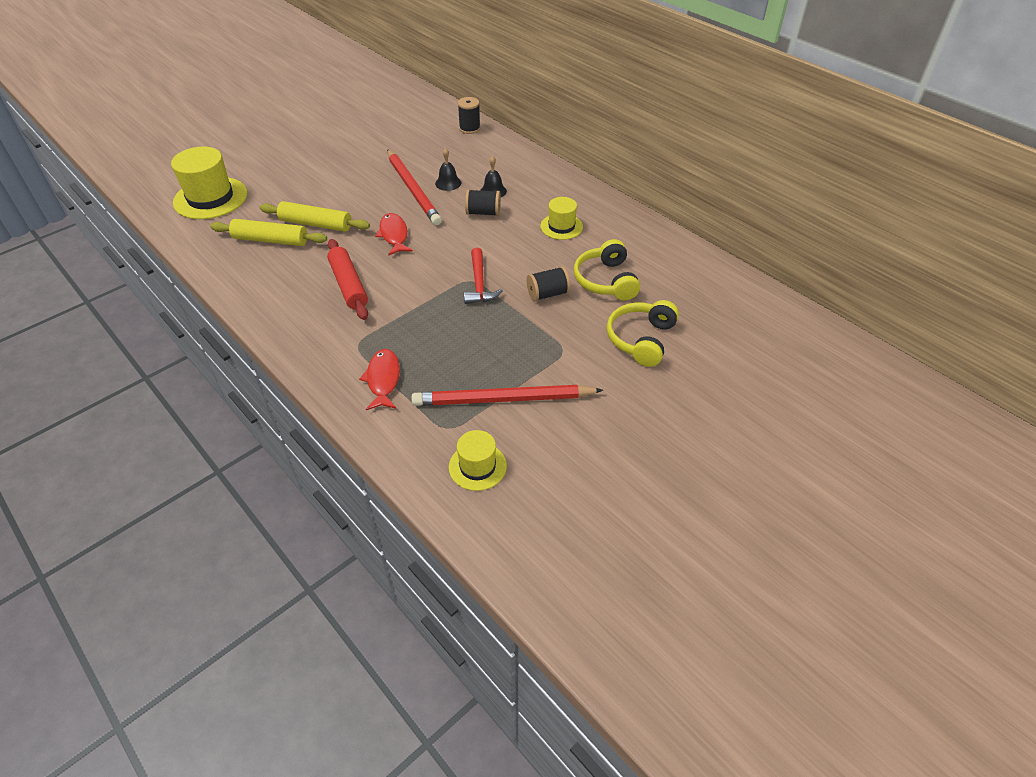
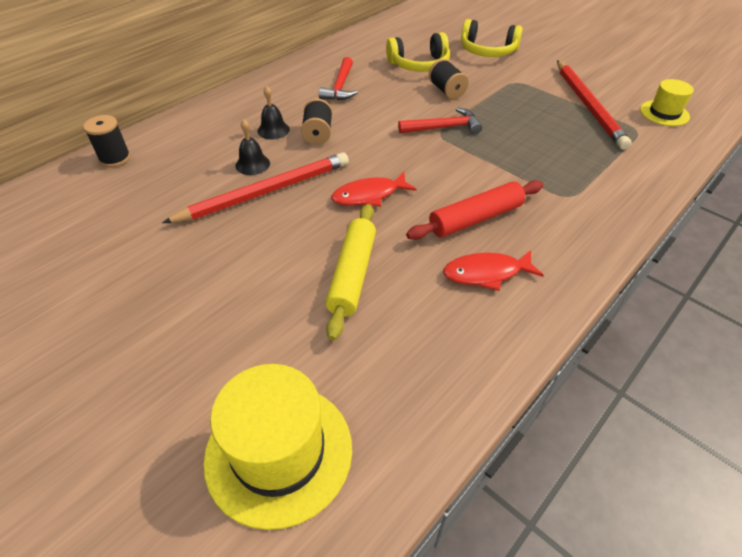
camera: 95 degrees left, 0 degrees up
(270, 240) = (399, 319): yellow rolling pin -> none
(383, 379) = (606, 171): red fish -> red fish (486, 273)
(561, 226) = (340, 87): yellow hat -> red hammer

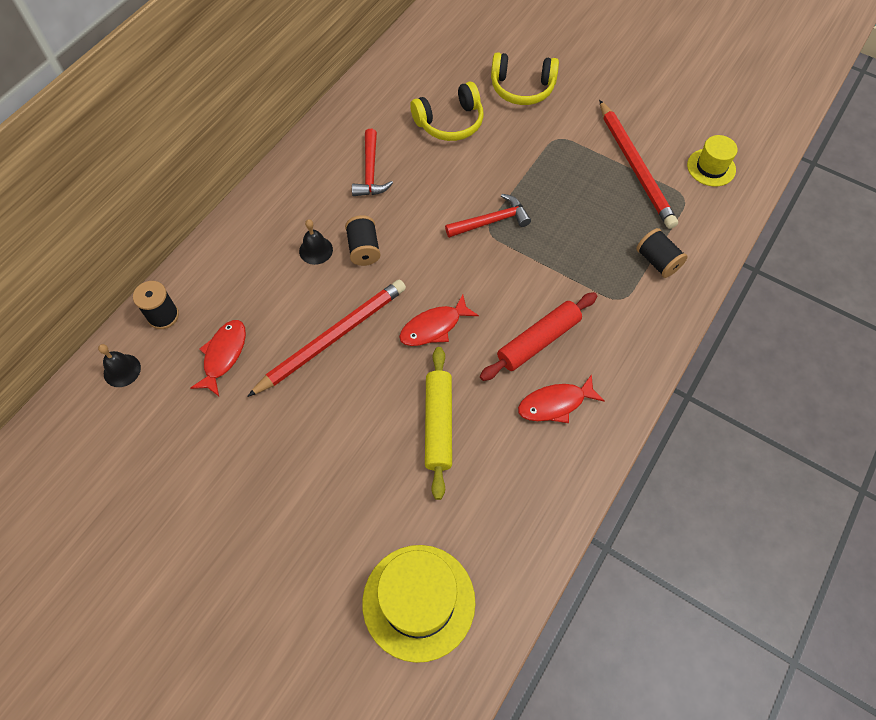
camera: 10 degrees left, 15 degrees up
(156, 192) = (223, 355): none -> red fish
(252, 164) = (308, 303): black bell -> black bell (122, 370)
(446, 91) = (486, 162): black spool -> black spool (657, 261)

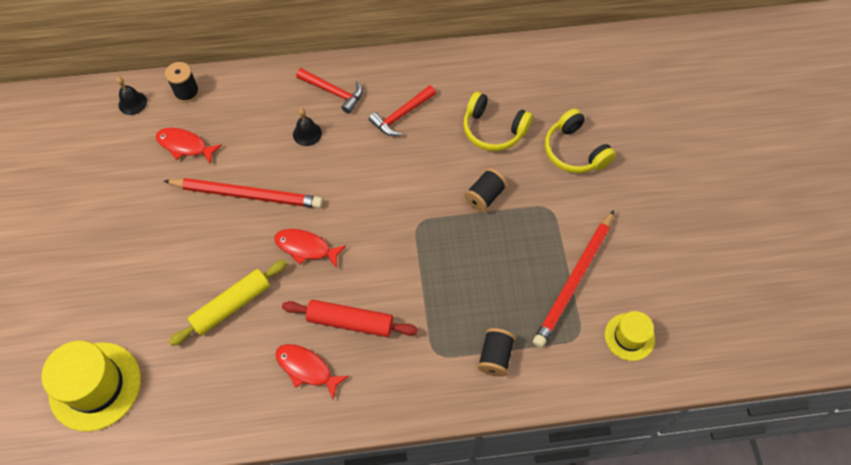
camera: 50 degrees right, 0 degrees up
(223, 355) = (185, 146): red fish -> red fish turned 135 degrees counterclockwise
(364, 249) = (332, 160): black spool -> black spool (484, 196)
(491, 221) = (428, 219): red hammer -> red hammer (334, 92)

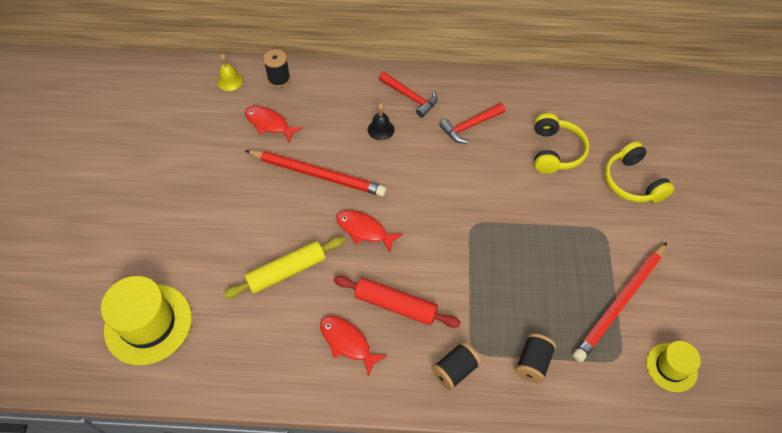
camera: 10 degrees right, 5 degrees down
(132, 103) = (230, 81): black bell -> yellow bell
(484, 196) = (540, 210): black spool -> black spool (455, 370)
(493, 130) = (555, 151): yellow headphones -> yellow headphones turned 120 degrees counterclockwise

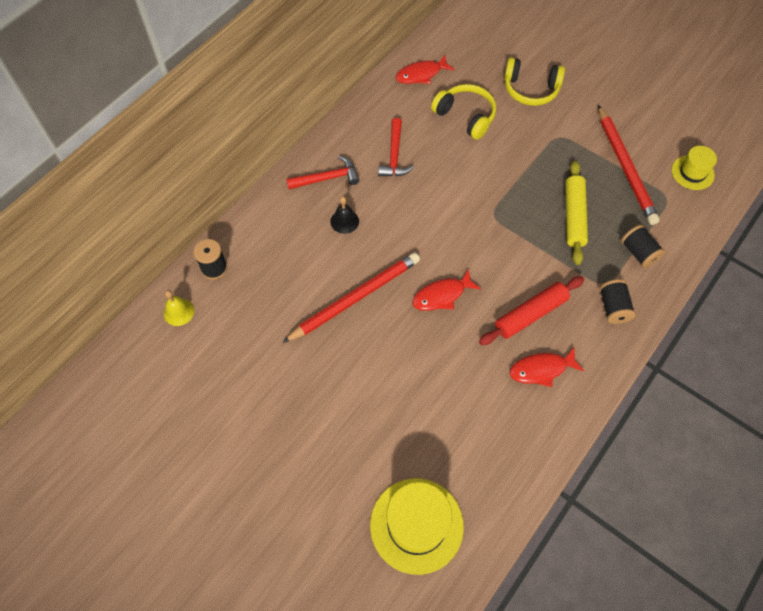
camera: 55 degrees left, 5 degrees up
(269, 124) = (263, 306): red fish -> red fish (421, 74)
(286, 271) = (441, 379): yellow rolling pin -> yellow rolling pin (574, 216)

